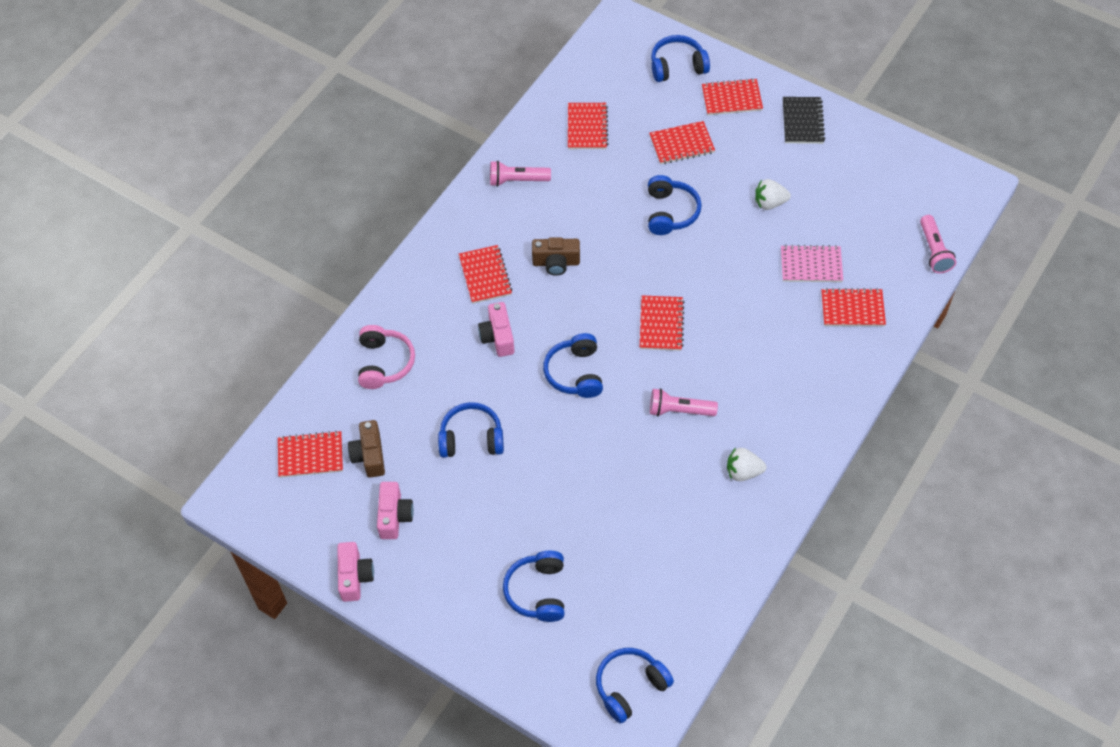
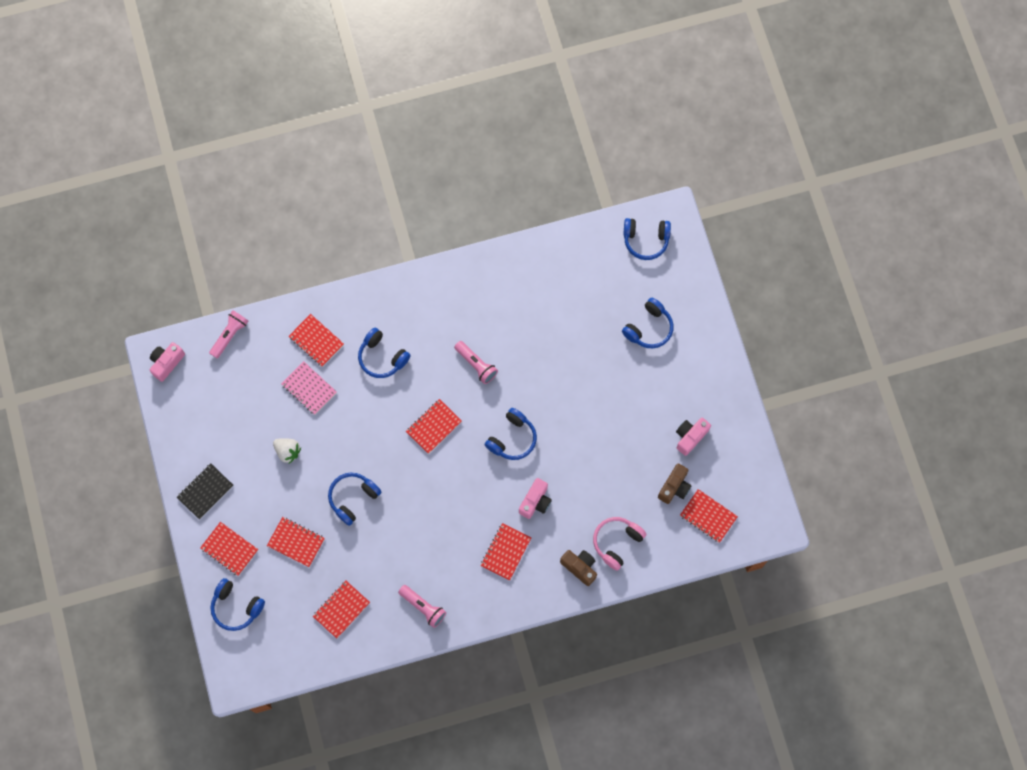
camera: 140 degrees left, 15 degrees up
(355, 577) = (740, 419): pink camera -> pink camera (167, 363)
(471, 438) = (607, 448): blue headphones -> blue headphones (382, 357)
(556, 262) = (455, 523): brown camera -> brown camera (580, 567)
(743, 472) = (477, 300): white strawberry -> none

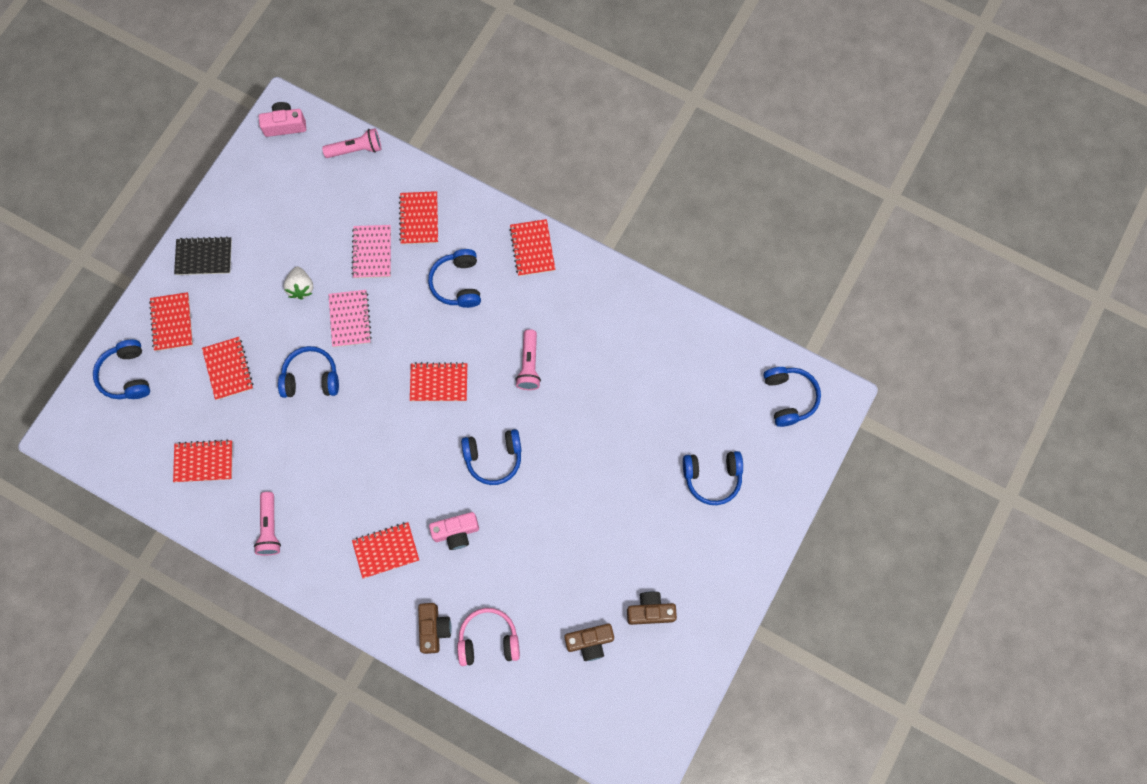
camera: 45 degrees right, 0 degrees up
(339, 441) = (350, 319): none -> pink notebook
(646, 240) = (789, 397): blue headphones -> blue headphones turned 150 degrees counterclockwise
(690, 437) = (650, 611): pink camera -> brown camera
(708, 516) = (593, 699): red notebook -> red notebook (532, 248)

